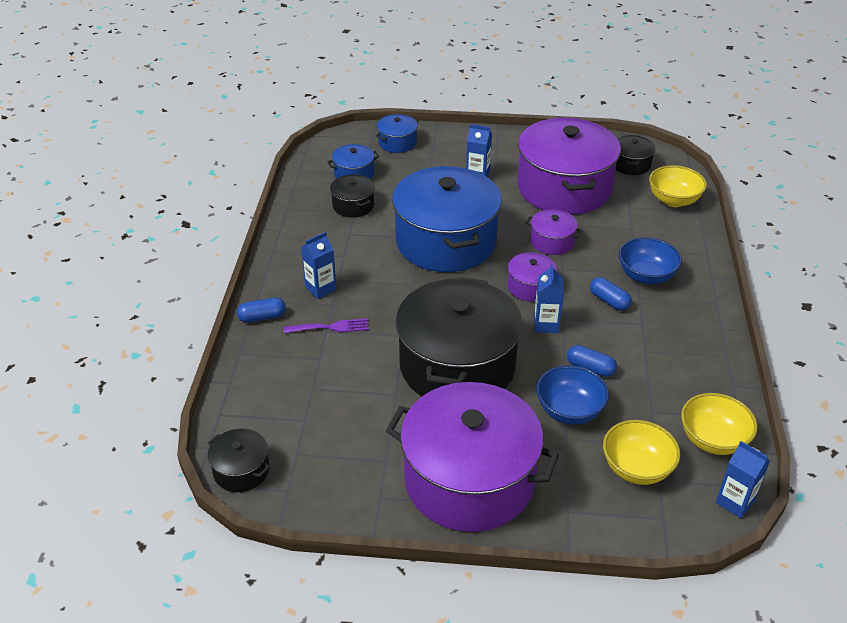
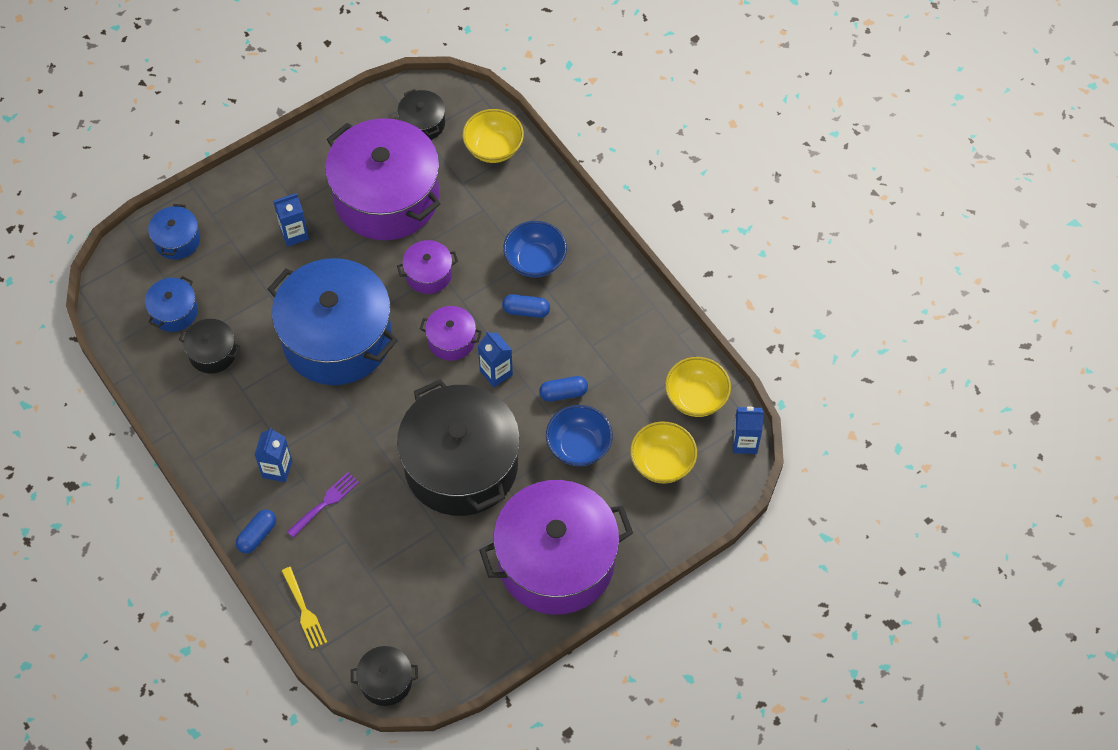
camera: 40 degrees left, 20 degrees up
(238, 383) = (304, 611): none -> yellow fork

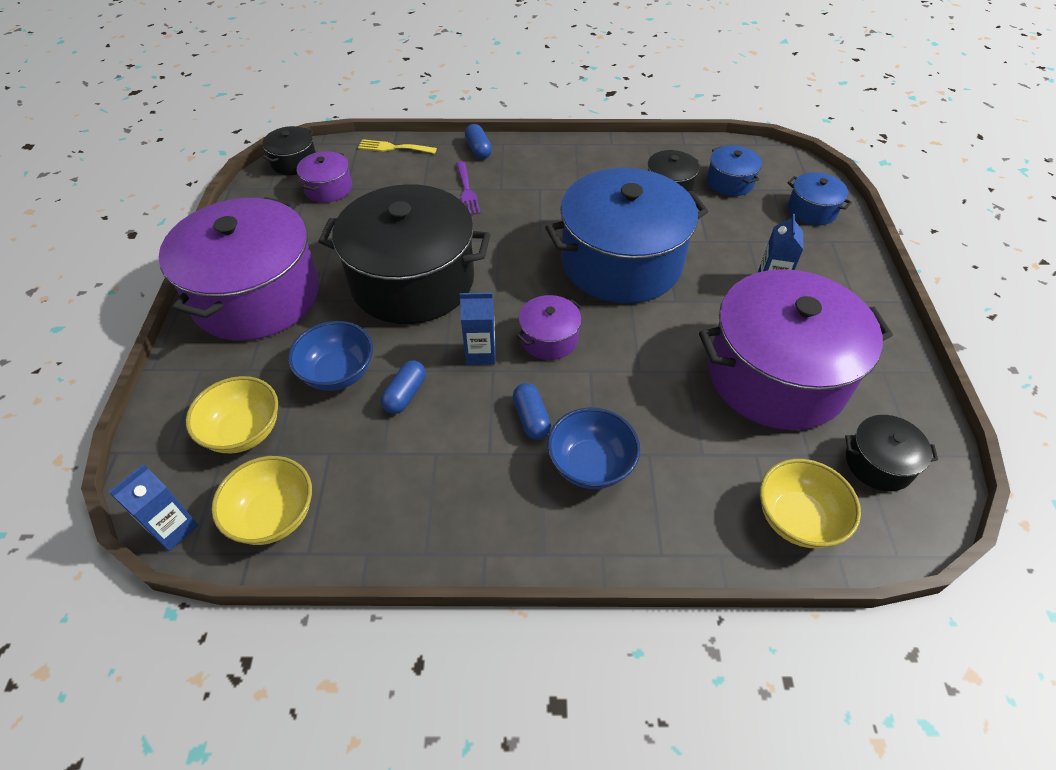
camera: 125 degrees right, 10 degrees down
(277, 469) = (524, 179): blue carton -> none
(428, 274) = (645, 360): purple pot -> purple pot (328, 188)
(526, 311) = (531, 418): blue capsule -> blue capsule turned 60 degrees counterclockwise

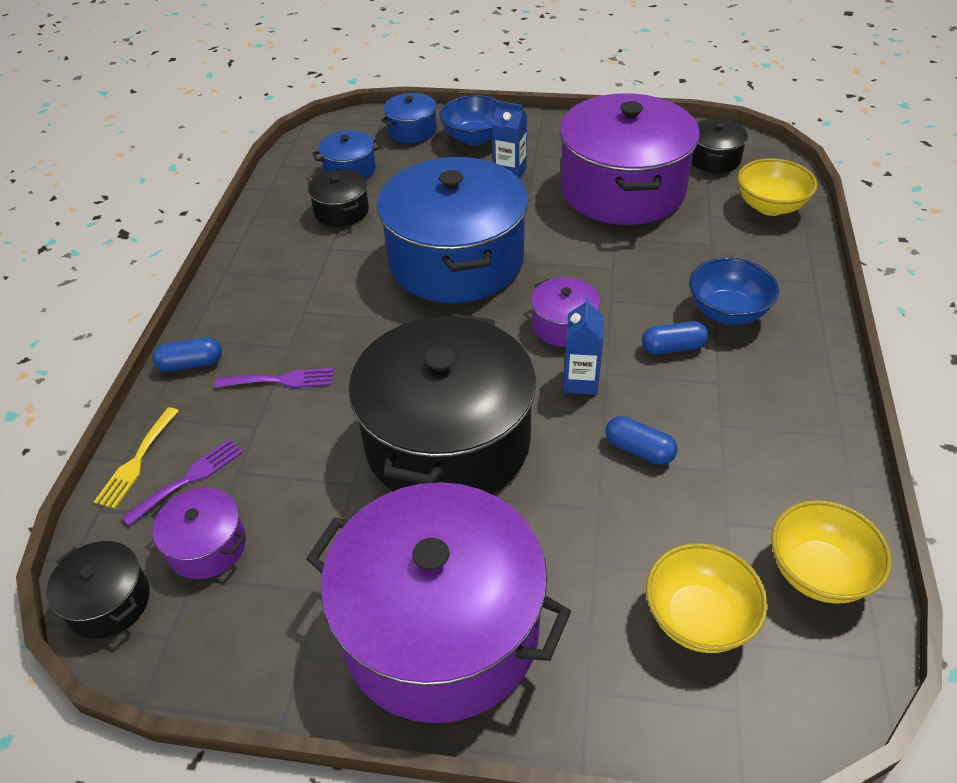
camera: 80 degrees left, 5 degrees down
(173, 528) = (852, 683): blue carton -> none
(338, 373) = (603, 517): blue bowl -> blue bowl (474, 138)
(379, 170) = (189, 479): none -> purple fork

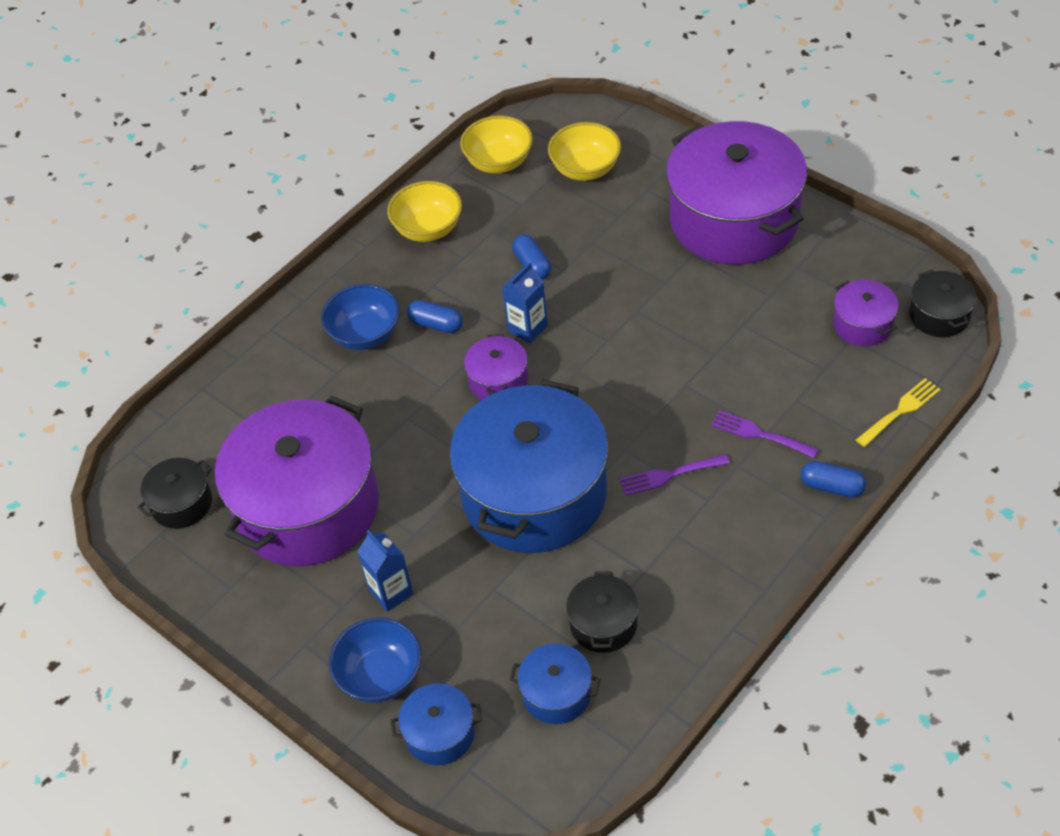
camera: 145 degrees left, 5 degrees up
(189, 479) = (863, 378): purple fork -> purple fork (669, 475)
(447, 441) = (657, 326): black pot -> none
(770, 206) = (208, 418): yellow bowl -> yellow bowl (428, 229)

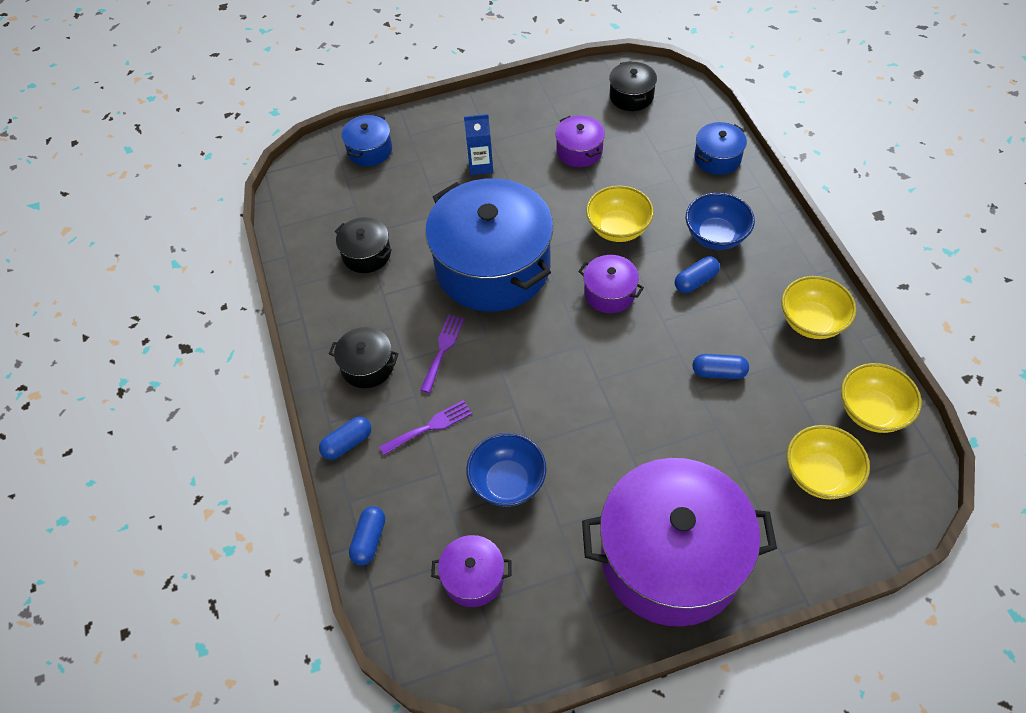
camera: 120 degrees right, 5 degrees up
(307, 507) = (579, 151): purple pot -> purple pot, size x0.43
(380, 676) = (429, 140): blue bowl -> blue bowl (507, 482)
(406, 415) = (618, 228): none -> yellow bowl
(527, 328) = (649, 335): blue carton -> none
(556, 693) = (344, 210): blue pot -> blue pot (717, 158)
(900, 411) = (369, 540): yellow fork -> blue capsule
(939, 315) = (434, 650): black pot -> black pot (367, 366)

